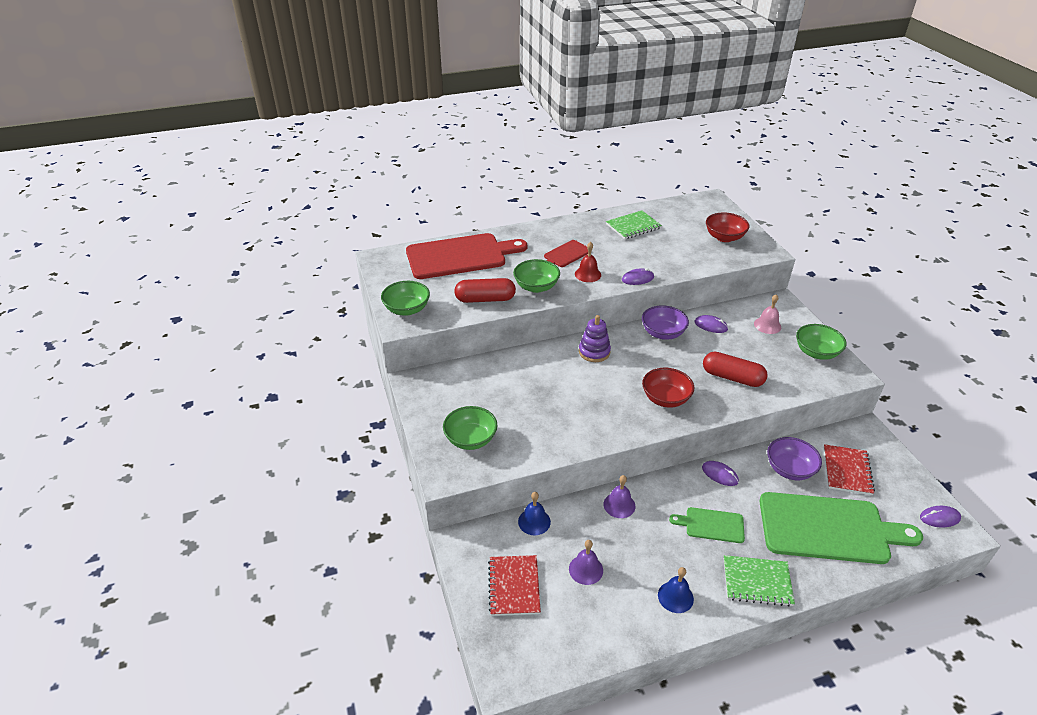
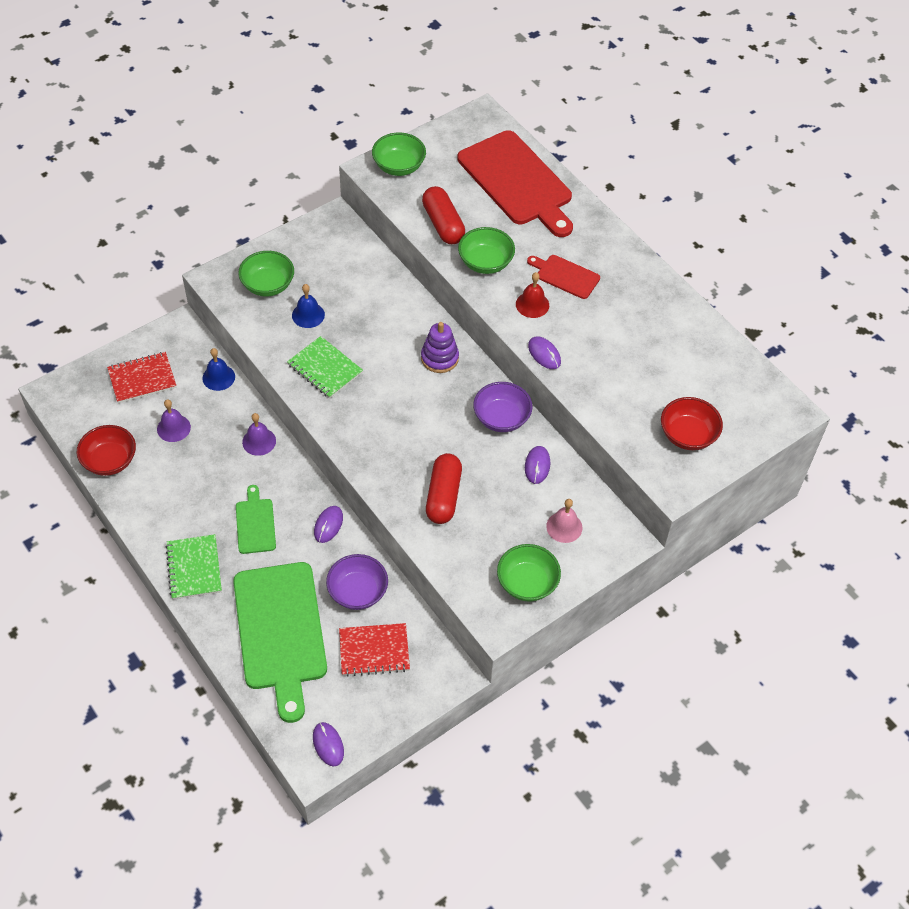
camera: 70 degrees right, 15 degrees up
(633, 226) = (666, 332): green notebook -> green notebook (325, 369)
(665, 399) = (383, 435): red bowl -> red bowl (110, 461)
(675, 597) = (160, 502): blue bell -> blue bell (308, 315)

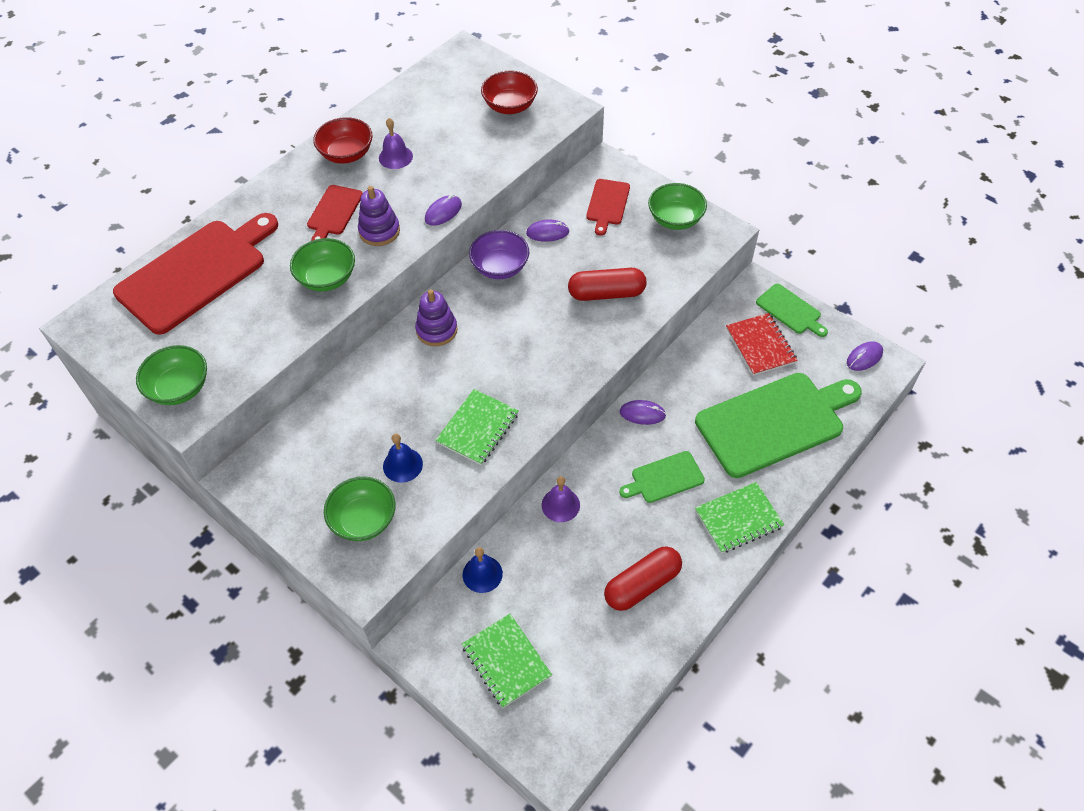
camera: 100 degrees left, 0 degrees up
(110, 461) = (636, 654): red bowl -> red bowl (346, 154)
(142, 379) = (506, 661): red notebook -> green notebook
(173, 428) = (568, 599): purple bell -> purple bell (395, 157)
(357, 592) = (706, 372): purple bowl -> none
(410, 695) = (790, 310): none -> green cutting board
(443, 224) = (273, 326): red capsule -> red capsule (642, 585)
(532, 304) = (379, 231): red bell -> purple stacking toy
(564, 527) = (607, 204): pink bell -> red cutting board

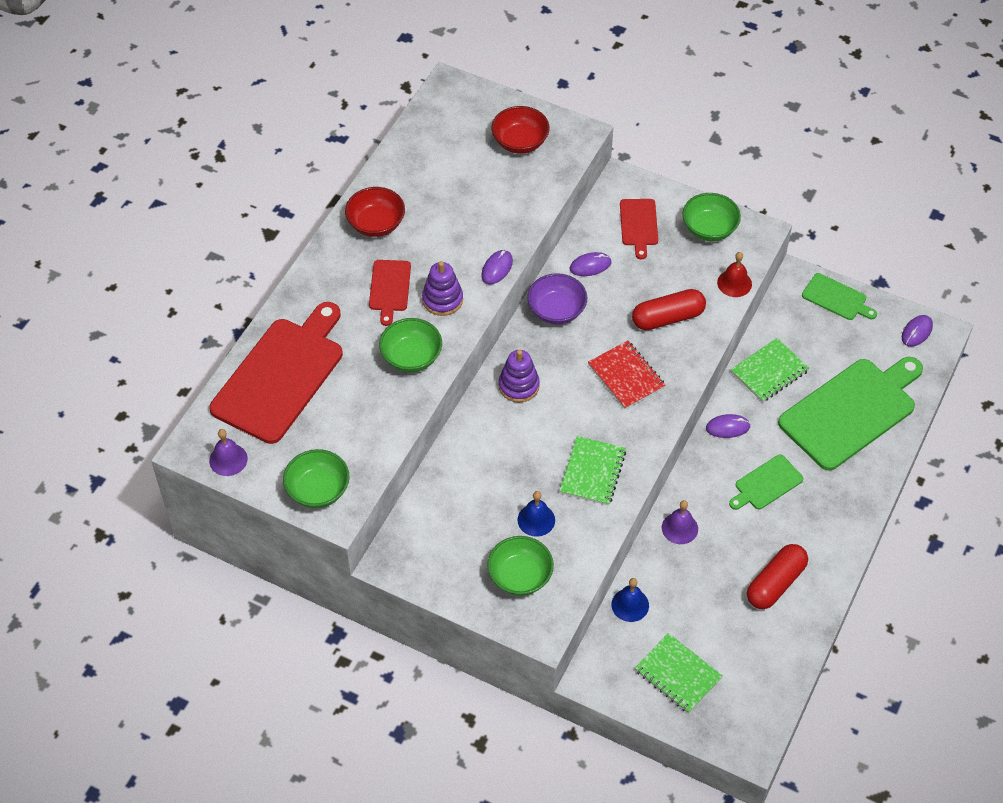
camera: 15 degrees left, 0 degrees up
(395, 157) = (427, 218): purple bell -> purple bell (228, 459)
(684, 273) = (734, 283): none -> red bell
(738, 519) = (843, 507): green notebook -> green notebook (769, 371)
(760, 345) = (818, 339): red notebook -> red notebook (626, 376)

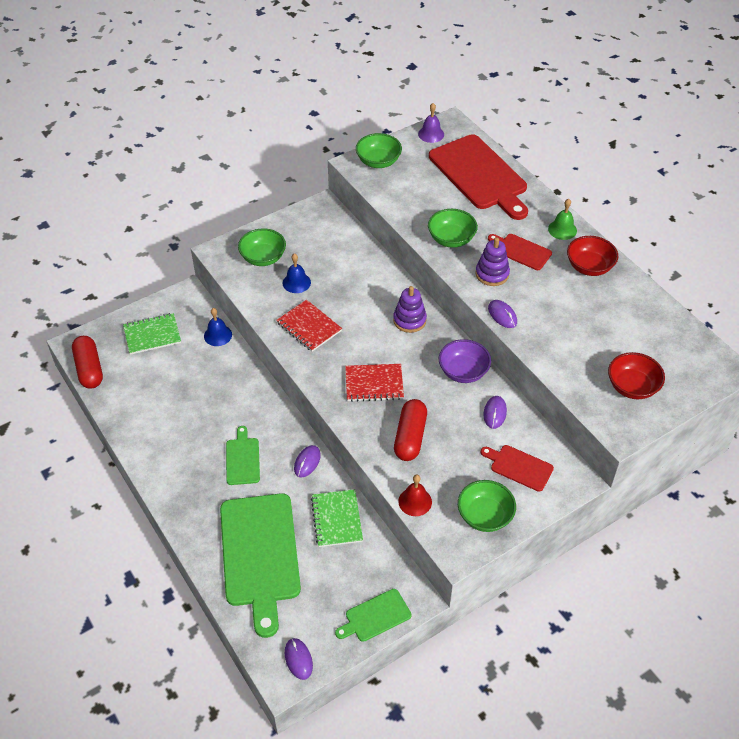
camera: 120 degrees right, 5 degrees down
(330, 266) = (562, 229): none -> green bell
(592, 472) = (309, 327): green notebook -> red notebook
(679, 528) = (249, 389): purple bell -> none
(775, 583) = (165, 420): red capsule -> red capsule (89, 369)

